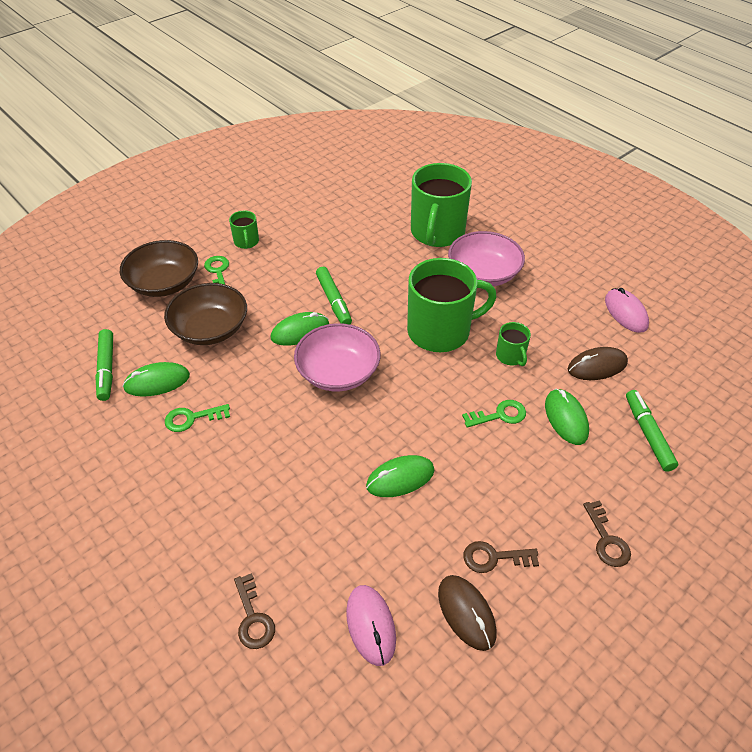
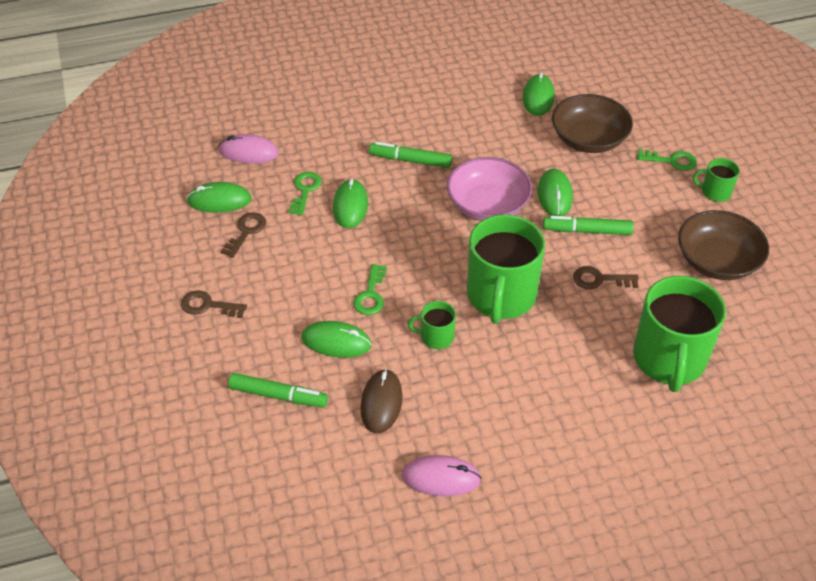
camera: 115 degrees right, 0 degrees up
(107, 369) = (569, 74): green marker -> green marker (410, 160)
(164, 283) = (669, 123): brown bowl -> brown bowl (717, 261)
(192, 418) = (486, 108): green key -> green key (305, 190)
(253, 618) = (295, 102): brown key -> brown key (599, 279)
(437, 232) = (669, 359): green mug -> green mug turned 120 degrees counterclockwise
(466, 613) = (219, 200): brown mouse -> green mouse
(483, 273) = (573, 372): pink bowl -> none

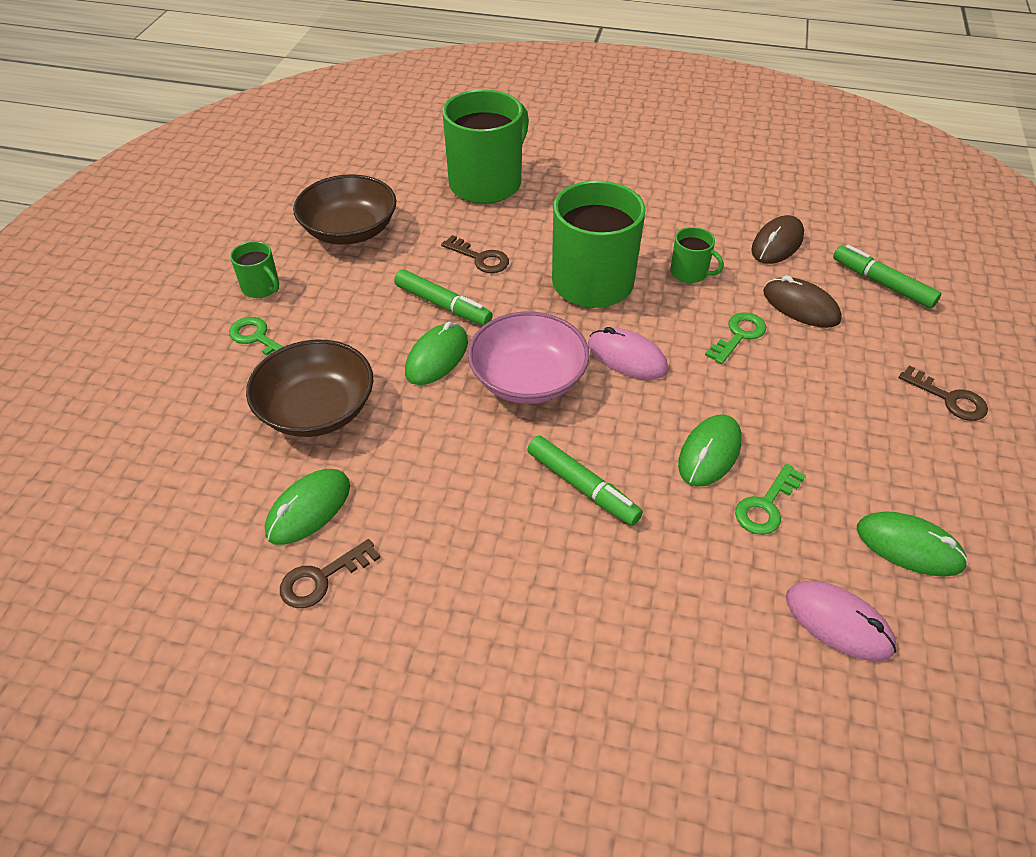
camera: 150 degrees left, 0 degrees up
(246, 232) = (876, 476): brown key -> brown key (322, 578)
(336, 342) = (800, 306): green mouse -> brown mouse
(441, 478) = (750, 182): pink mouse -> pink mouse (627, 357)

